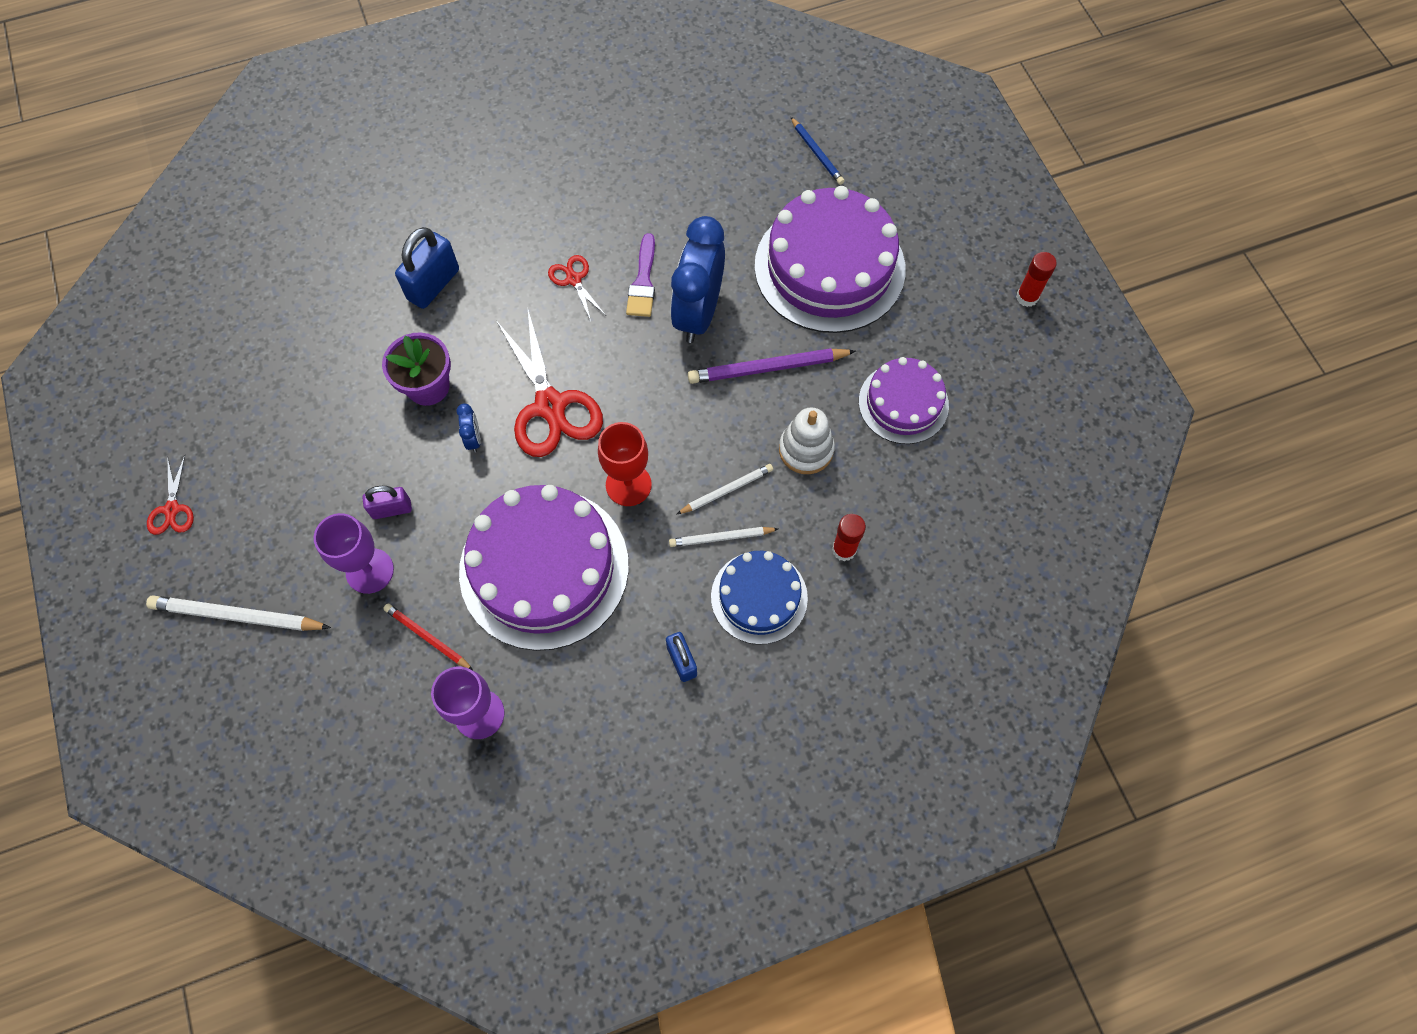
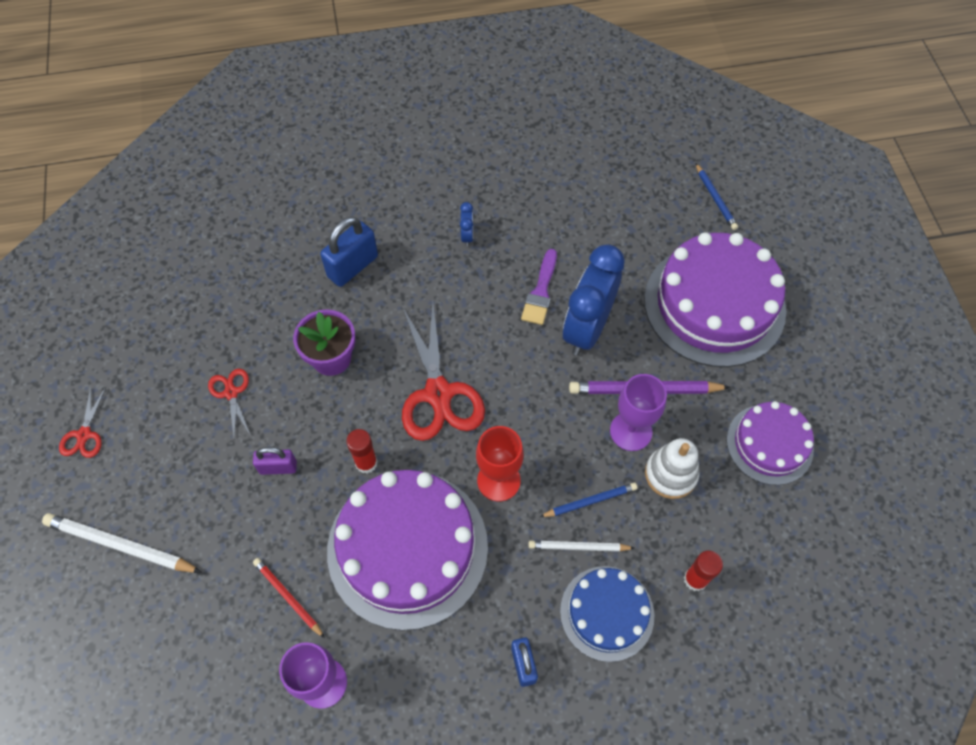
camera: 10 degrees right, 5 degrees down
(370, 571) = (247, 523): purple goblet -> purple goblet (631, 431)
(474, 439) = (364, 413): blue clock -> blue clock (467, 236)
(574, 279) = (478, 280): red scissors -> red scissors (231, 393)
(726, 490) = (590, 501): white pencil -> blue pencil
(1027, 297) = (899, 361): red glue stick -> red glue stick (366, 463)

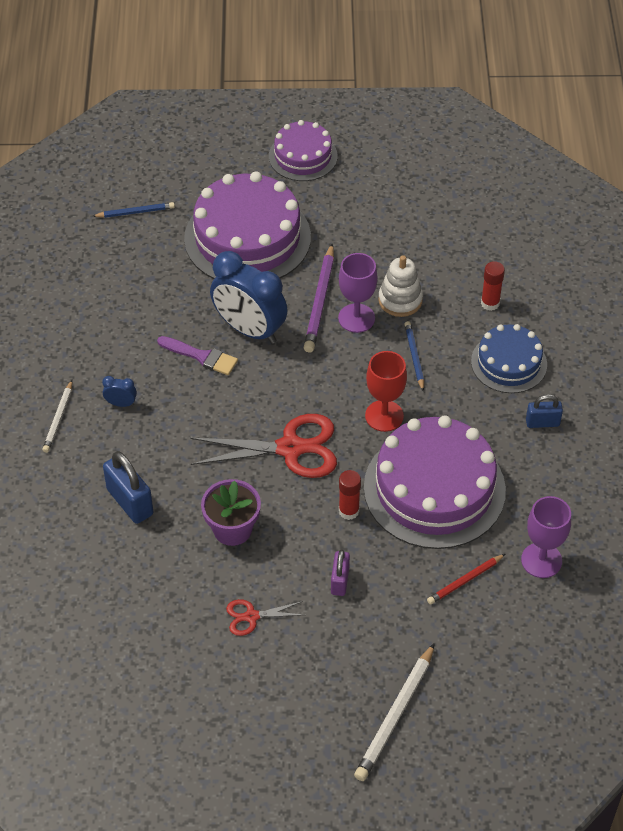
camera: 80 degrees left, 10 degrees down
(84, 435) = (270, 750): red scissors -> none
(578, 547) = (452, 371): white pencil -> white pencil (58, 418)
(769, 444) = (386, 233): purple cake -> purple cake (303, 156)

